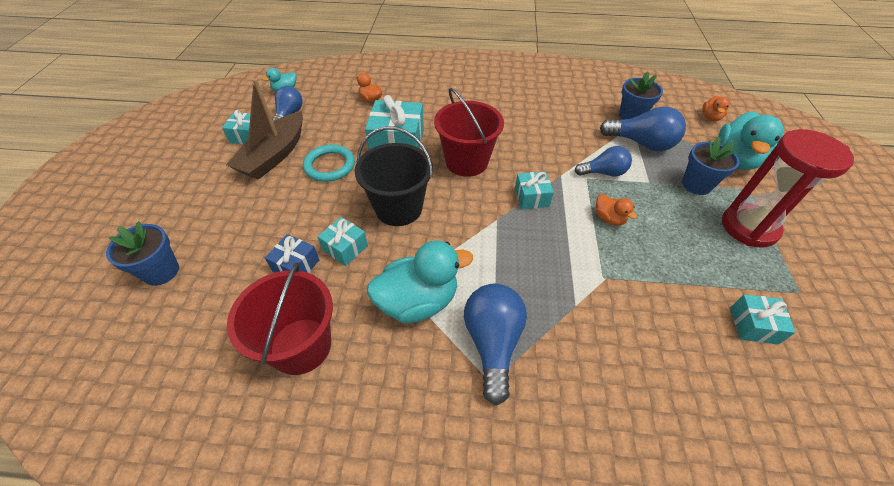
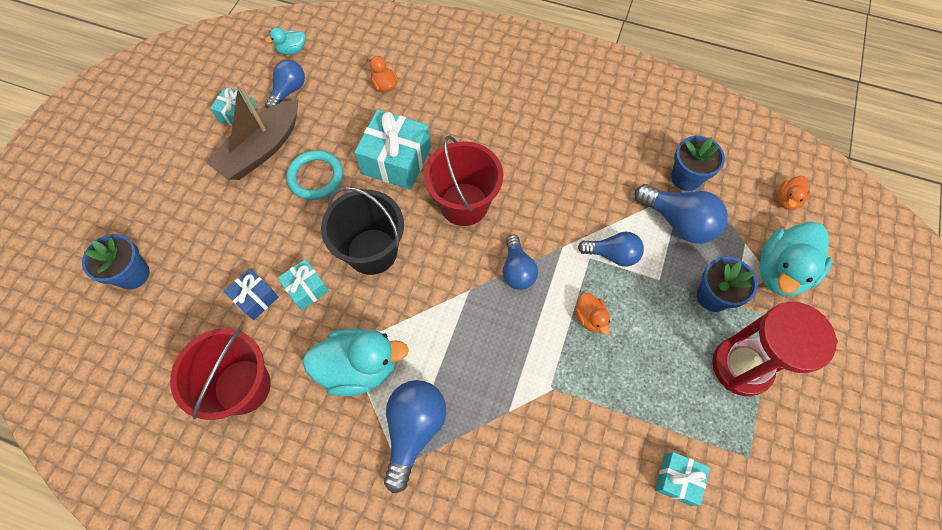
camera: 15 degrees right, 15 degrees up
(531, 197) = (517, 270): turquoise gift -> blue light bulb

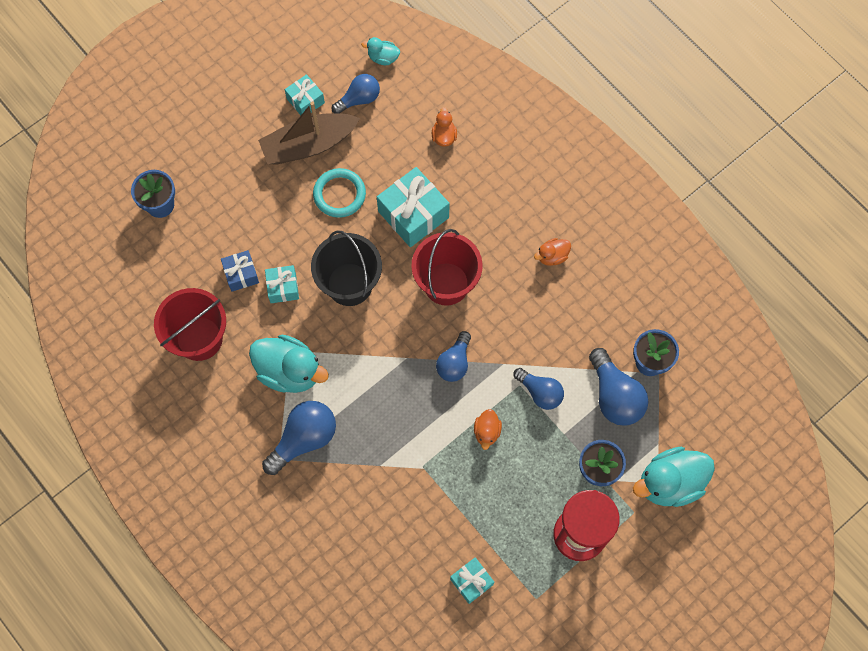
camera: 30 degrees right, 5 degrees up
(787, 200) = (723, 429): orange duck -> orange duck (552, 256)

